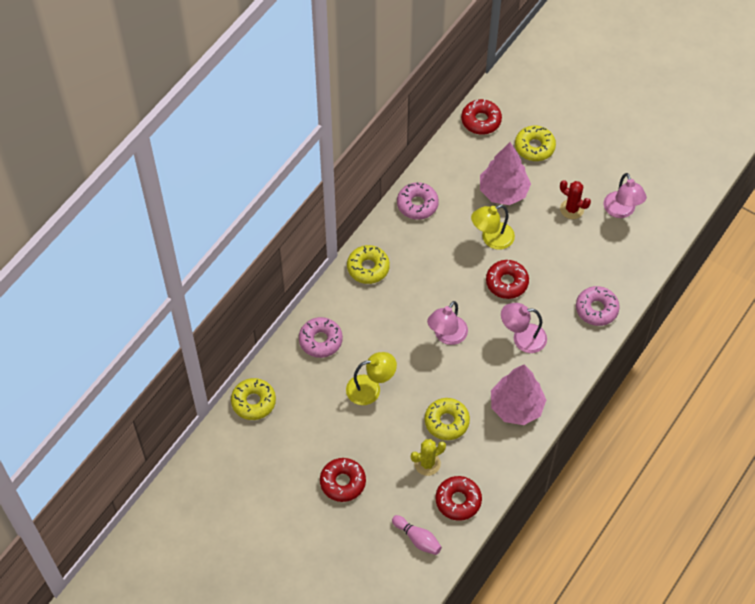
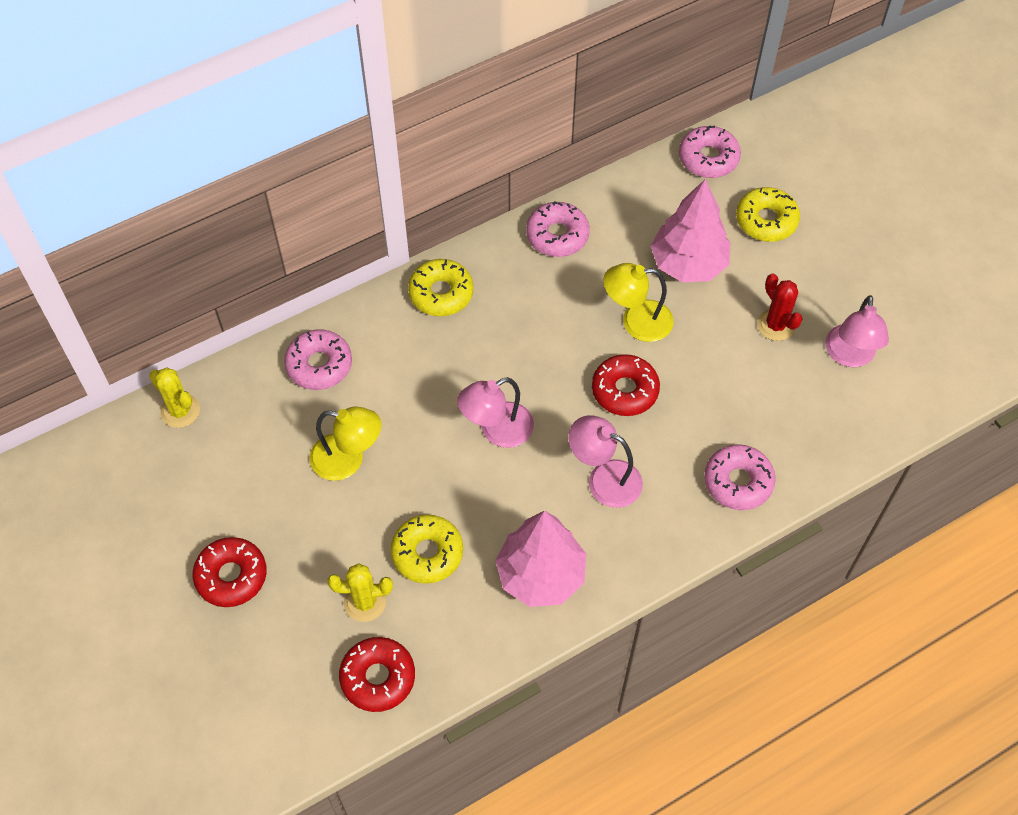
camera: 25 degrees right, 0 degrees up
(253, 402) = (180, 411): yellow donut -> yellow cactus
(417, 539) = (287, 708): pink bowling pin -> none
(481, 121) = (708, 158): red donut -> pink donut

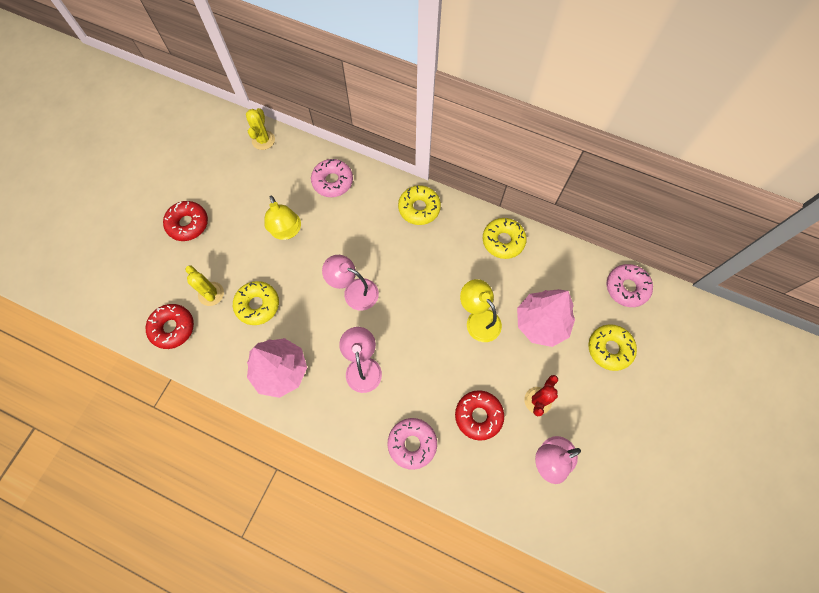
camera: 55 degrees right, 10 degrees up
(557, 235) = (503, 241): pink donut -> yellow donut
(625, 390) = (428, 342): red donut -> red donut (478, 416)

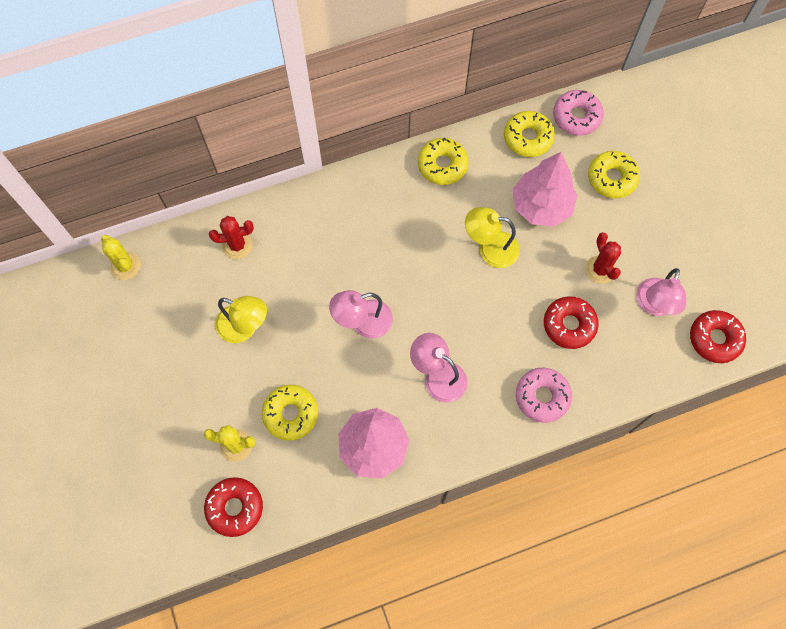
camera: 45 degrees left, 0 degrees up
(188, 224) = (140, 407): red donut -> red donut (715, 339)
(332, 181) = (237, 245): pink donut -> red cactus
(419, 208) = (342, 200): yellow donut -> yellow donut (527, 138)

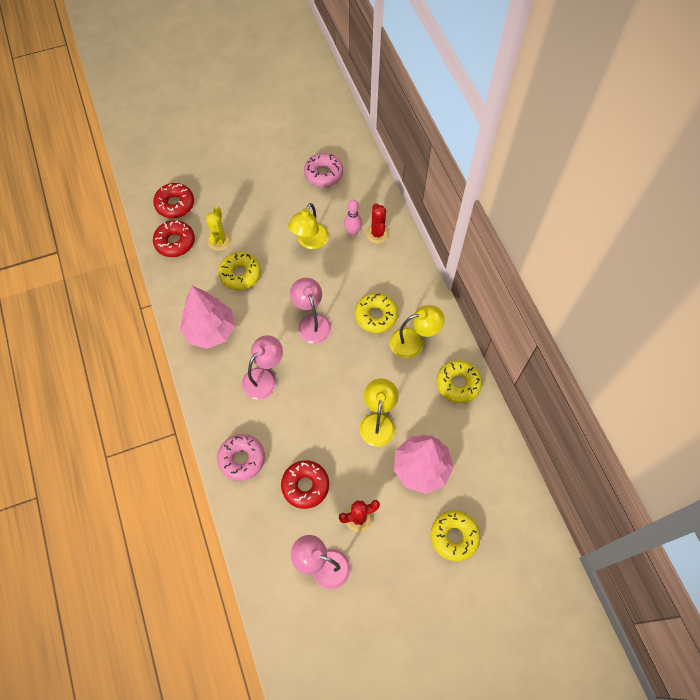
camera: 90 degrees right, 5 degrees down
(125, 266) = (359, 165): yellow cactus -> none
(233, 275) = (352, 232): none -> pink bowling pin
(390, 208) = (413, 341): none -> yellow lamp
(527, 138) = (492, 459): yellow donut -> yellow donut (376, 316)
(576, 117) = (519, 507): pink donut -> pink donut (323, 174)
(715, 339) = (288, 622): red donut -> red donut (175, 204)

